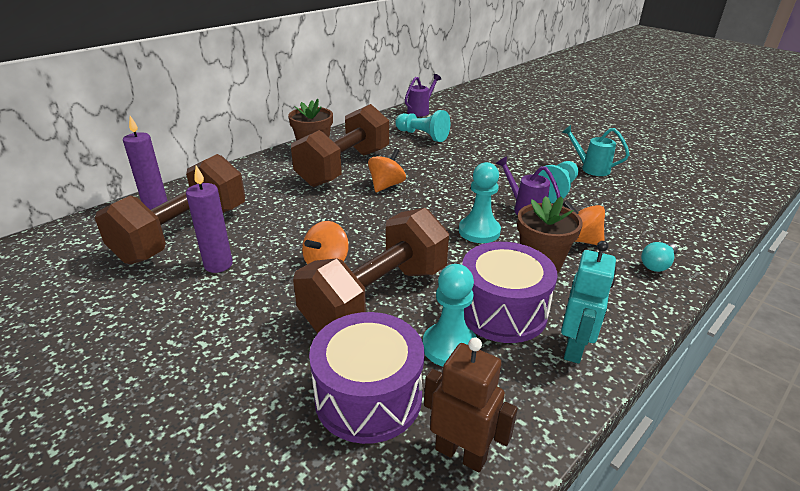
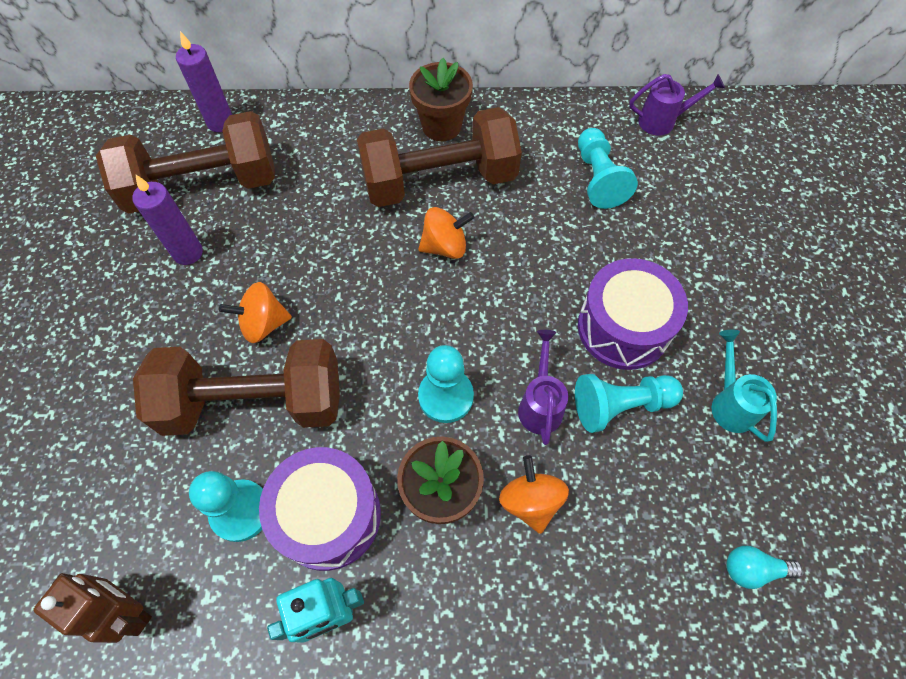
camera: 45 degrees right, 30 degrees up
(368, 397) = (134, 500): purple drum -> purple drum (623, 327)
(461, 453) = (130, 611): brown robot -> brown robot turned 45 degrees counterclockwise
(657, 264) = (560, 610): turquoise light bulb -> turquoise light bulb (753, 569)

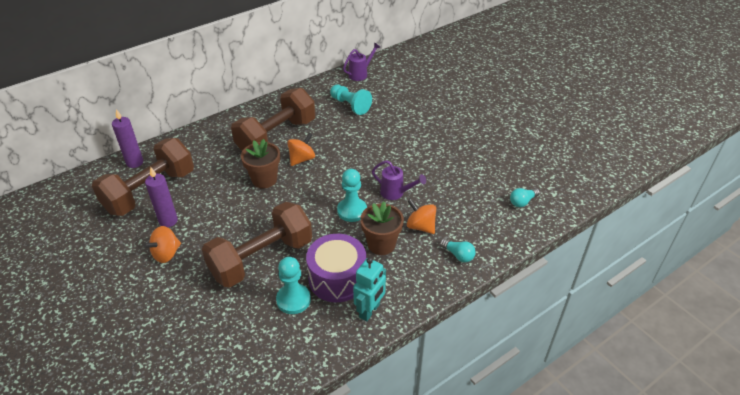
camera: 35 degrees left, 20 degrees down
(130, 611) = (273, 365): brown robot -> none
(263, 324) = (237, 228): orange spinning top -> orange spinning top (166, 254)
(441, 126) = (258, 116): brown flower pot -> brown flower pot (264, 179)
(540, 404) = (395, 193): purple watering can -> purple watering can turned 150 degrees clockwise
(548, 605) = (458, 255): none -> turquoise light bulb
(620, 405) = (428, 177): turquoise pawn -> none
(623, 327) = (406, 151): purple drum -> none
(730, 403) = (470, 155): turquoise watering can -> none

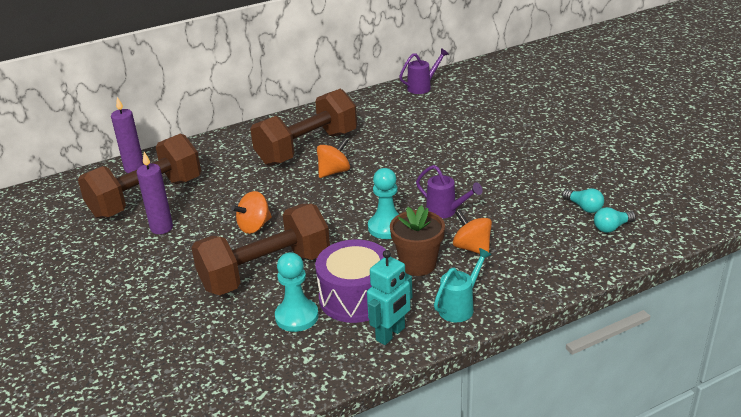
camera: 10 degrees right, 10 degrees down
(166, 254) = (153, 261): orange spinning top -> orange spinning top (254, 226)
(264, 179) = (284, 191): brown flower pot -> none
(350, 105) = (404, 119): turquoise pawn -> none
(419, 282) = (460, 307): none -> turquoise watering can
(458, 255) = (516, 281): turquoise light bulb -> turquoise light bulb (584, 207)

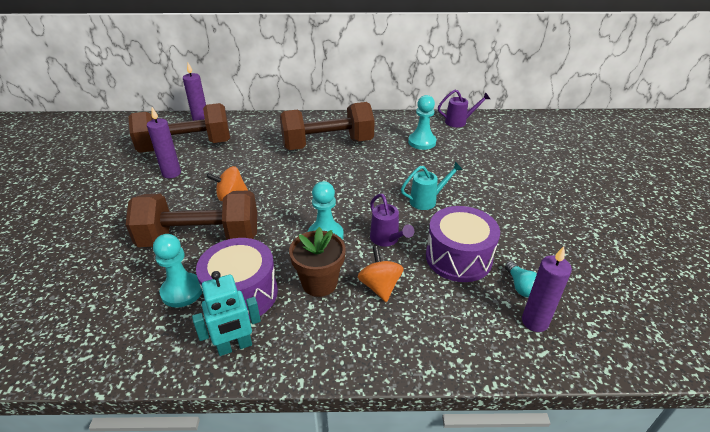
camera: 25 degrees right, 5 degrees up
(334, 172) = (329, 170): orange spinning top -> none
(402, 117) = (422, 142): none -> turquoise pawn
(460, 307) = (317, 346): turquoise watering can -> turquoise watering can (427, 200)
(518, 204) = (458, 257): none -> purple drum
(611, 227) = (534, 322): turquoise light bulb -> purple candle

